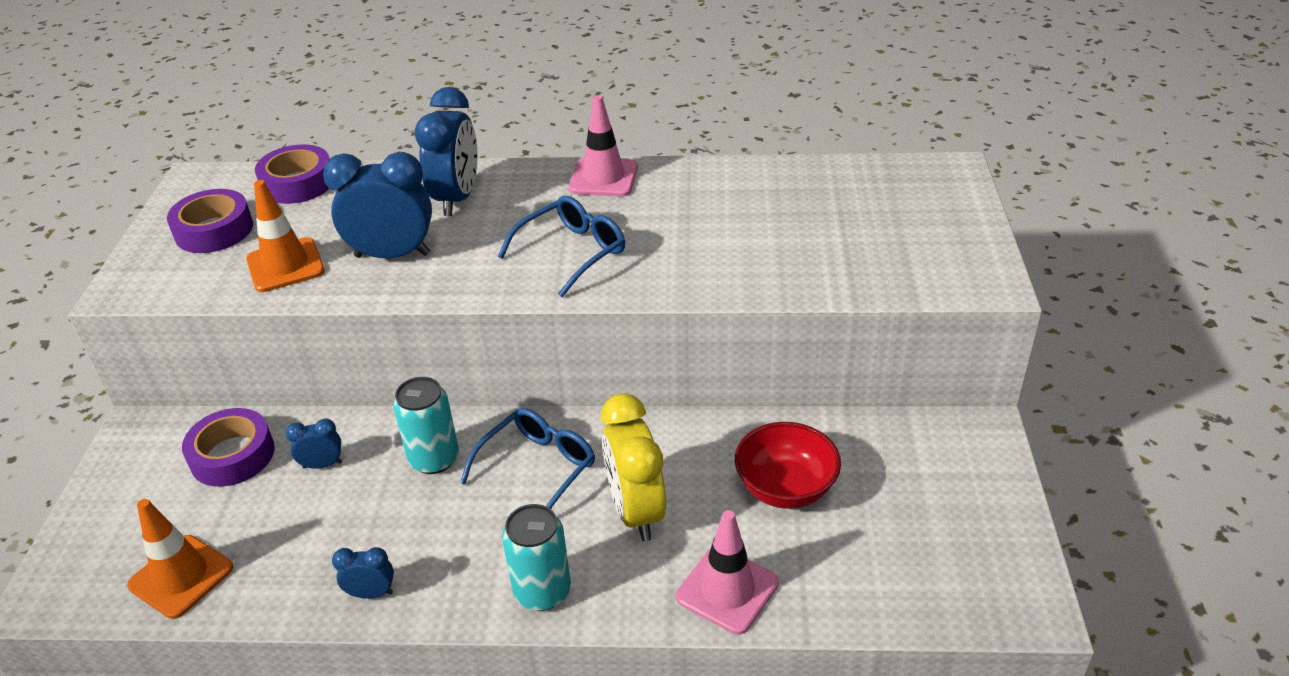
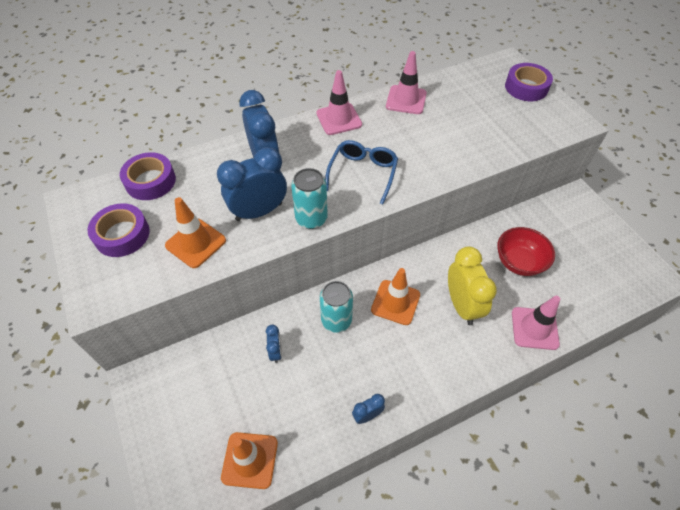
camera: 30 degrees left, 15 degrees up
(232, 455) = (216, 370): purple tape -> purple tape (526, 87)
(322, 465) = (276, 352): blue clock -> blue clock turned 120 degrees clockwise
(538, 468) = (395, 302): blue glasses -> orange traffic cone
(542, 591) = (452, 371): turquoise can -> turquoise can (311, 219)
(636, 511) = (462, 305): yellow clock -> yellow clock turned 150 degrees counterclockwise
(727, 179) = (406, 100): none -> pink traffic cone

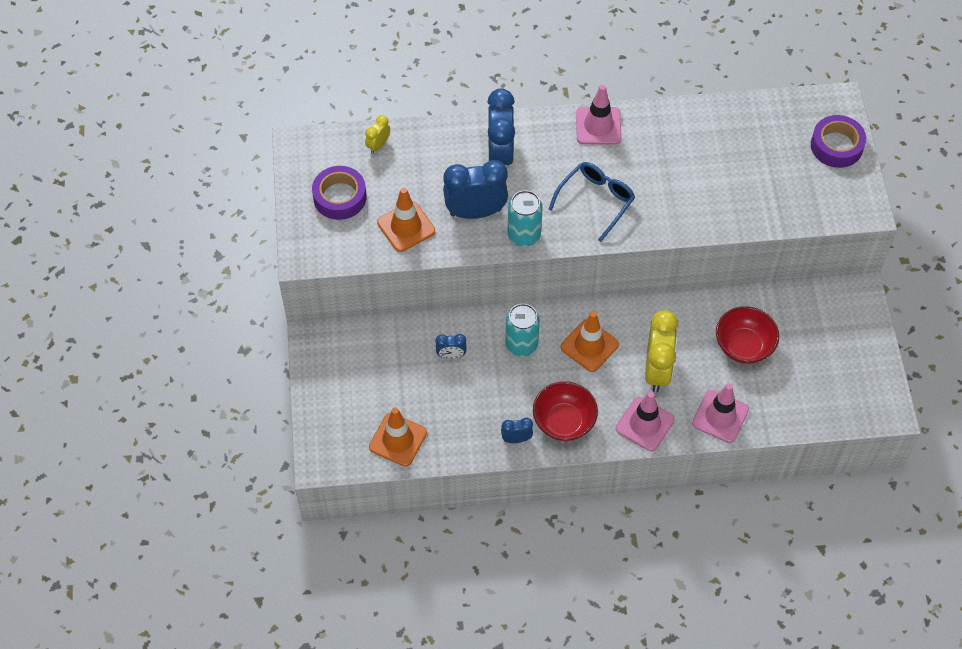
camera: 20 degrees right, 5 degrees up
(150, 181) = (378, 145): purple tape -> yellow clock
(276, 352) = (451, 355): blue clock -> blue clock turned 75 degrees clockwise
(404, 381) = (564, 422): none -> red bowl
(406, 100) = (685, 122): pink traffic cone -> pink traffic cone (645, 424)

